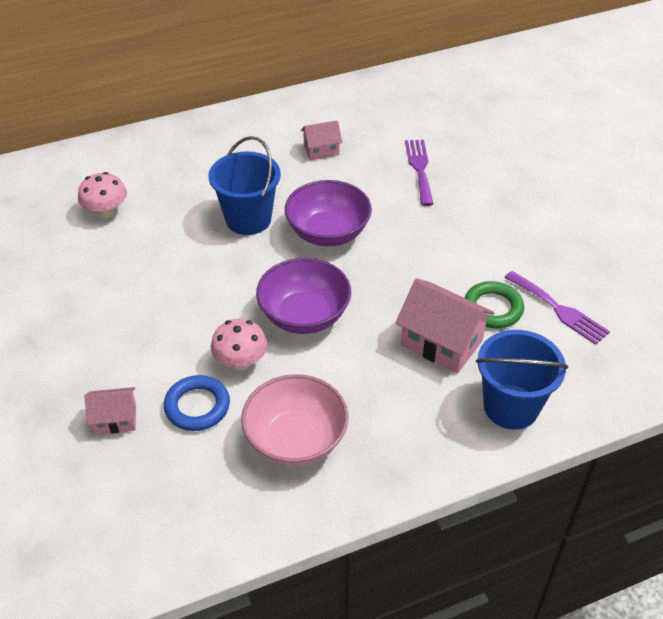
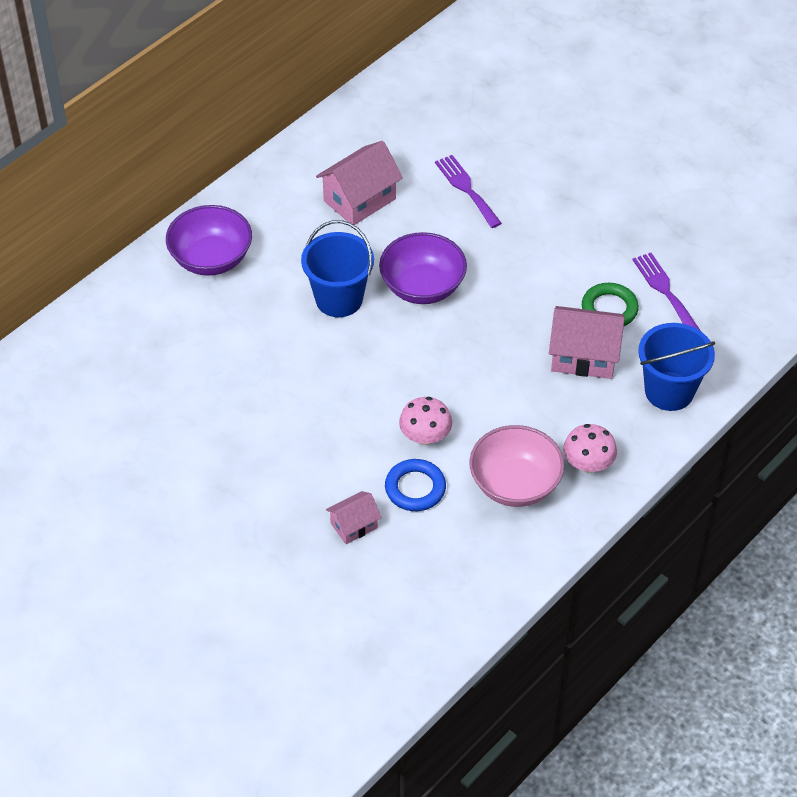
camera: 25 degrees left, 5 degrees up
(106, 212) = (195, 339): pink mushroom -> pink mushroom (588, 464)
(304, 316) = (452, 375): purple bowl -> purple bowl (211, 259)
(321, 150) = (359, 200): pink house -> pink house, size x1.75
(559, 310) = (664, 290): purple fork -> purple fork turned 135 degrees counterclockwise

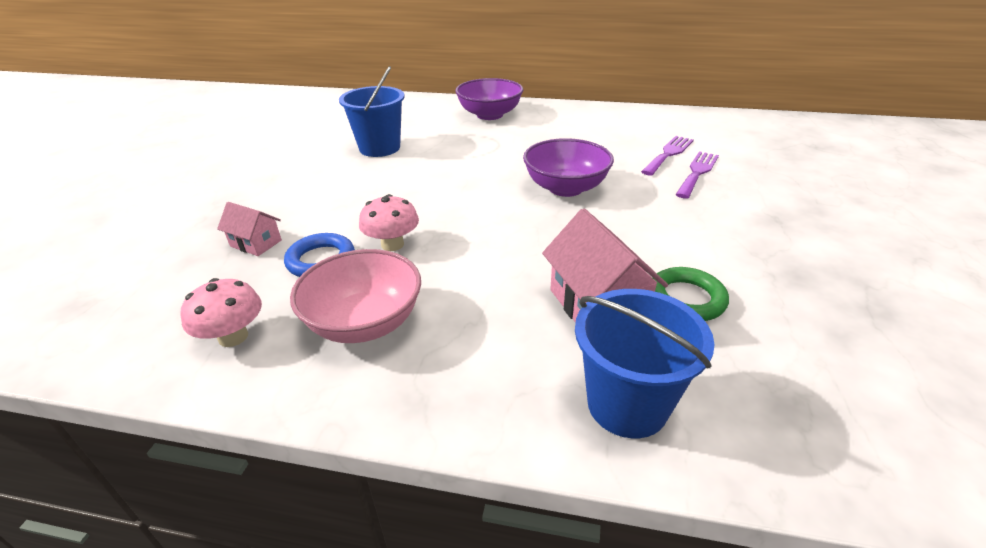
camera: 60 degrees right, 15 degrees down
(339, 299) = (508, 161): blue bucket -> blue bucket (379, 148)
(359, 200) = (614, 140): pink house -> none
(588, 464) = (436, 372): pink mushroom -> pink mushroom (233, 337)
(664, 290) = (775, 332): purple fork -> purple fork (668, 154)

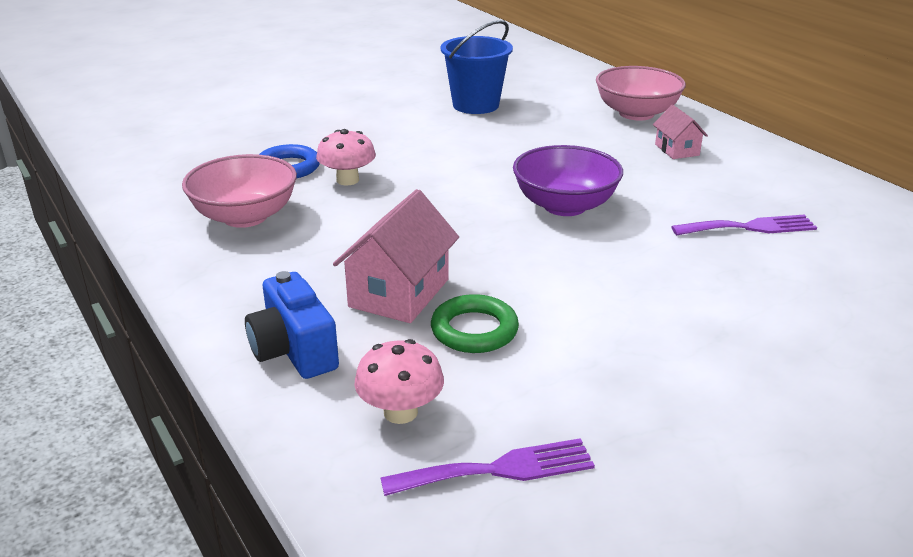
camera: 45 degrees right, 5 degrees down
(233, 337) = (174, 185): pink mushroom -> pink mushroom (400, 412)
(256, 243) = (272, 138): pink house -> pink house (677, 150)
(489, 115) = (636, 113): purple bowl -> pink bowl
(627, 404) = (294, 350): blue bucket -> blue camera
(697, 172) = (739, 257): purple fork -> purple fork (498, 470)

